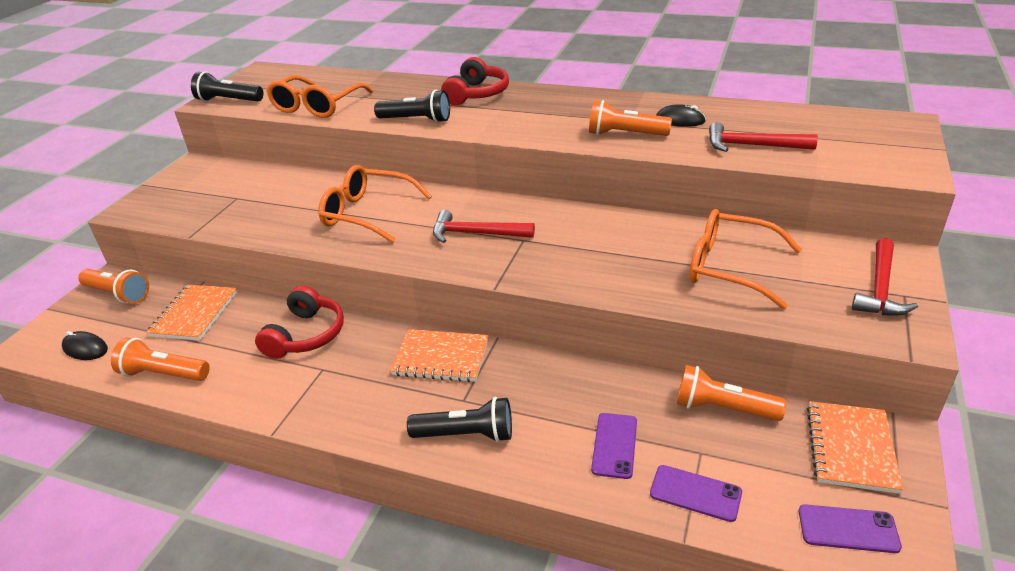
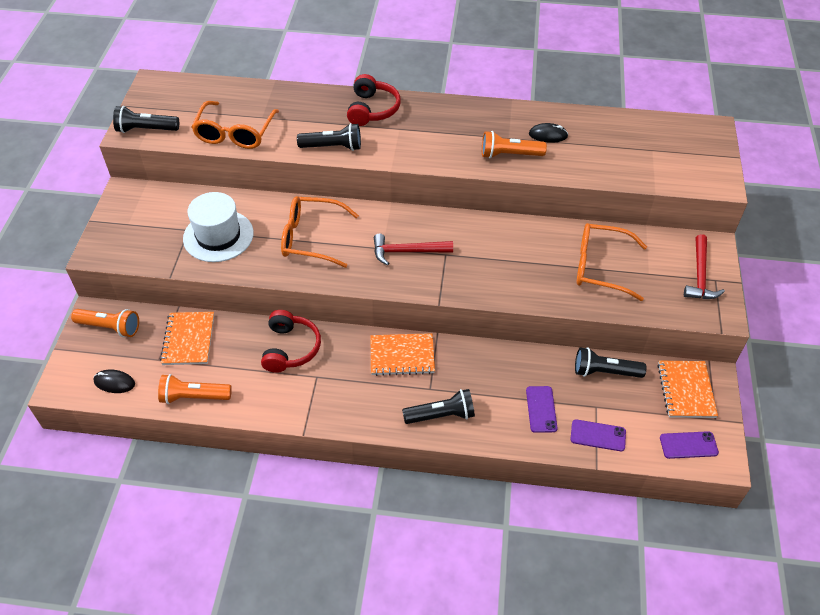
camera: 15 degrees left, 15 degrees up
(265, 205) = (218, 236): none -> white hat
(722, 408) = (604, 372): orange flashlight -> black flashlight
(752, 145) = (606, 162): red hammer -> none

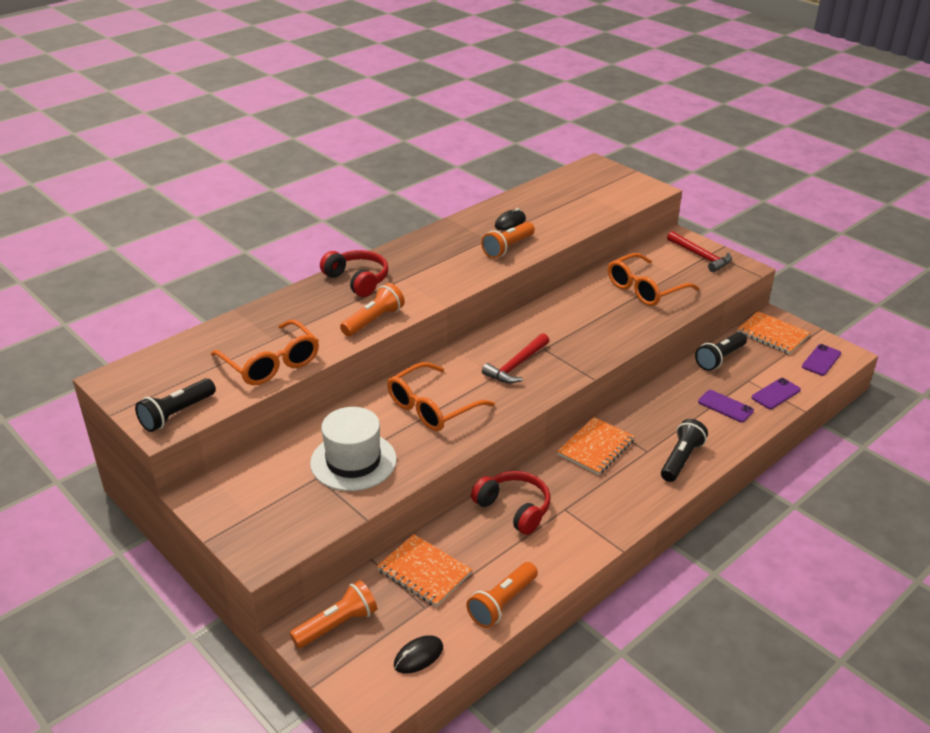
camera: 50 degrees left, 15 degrees down
(333, 147) = (374, 320): black flashlight -> orange flashlight

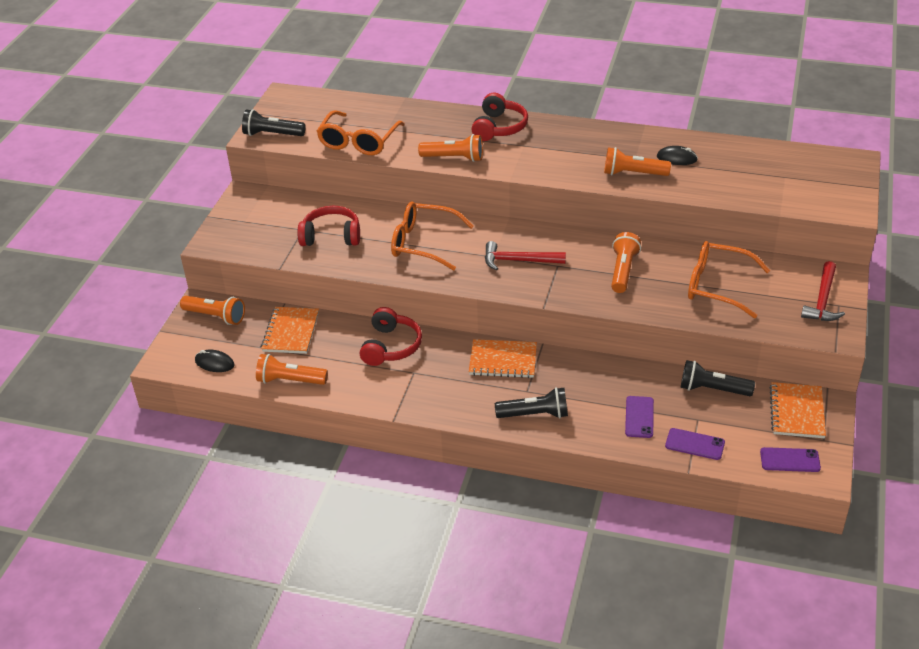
camera: 60 degrees right, 5 degrees up
(353, 461) = (331, 236): white hat -> red headphones
(584, 321) = (623, 271): none -> orange flashlight

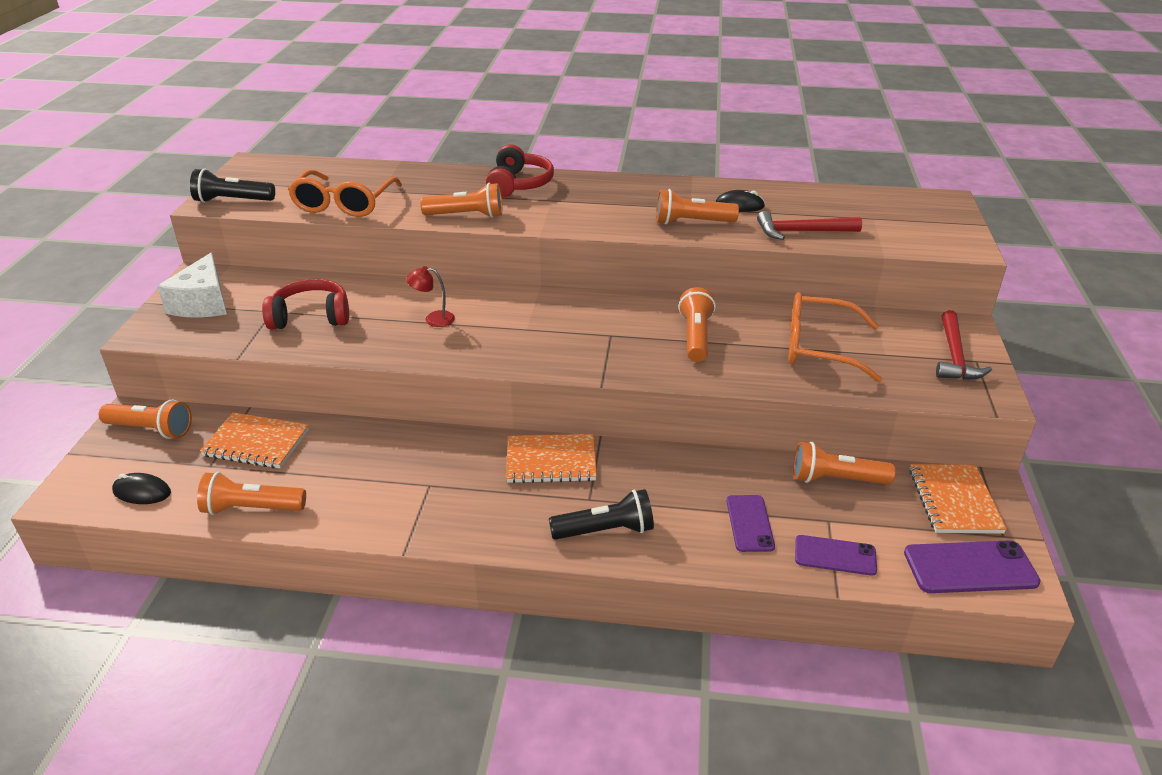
camera: 10 degrees left, 5 degrees down
(250, 219) = (203, 303): none -> white cheese
(291, 332) = (256, 443): orange notebook -> orange notebook turned 75 degrees counterclockwise
(391, 346) = (396, 453): red headphones -> none
(423, 243) = (433, 319): orange glasses -> red lamp
(518, 260) = (559, 332): red hammer -> red hammer (801, 232)
(712, 389) = (836, 479): black flashlight -> orange flashlight
(790, 460) = (970, 568): purple phone -> purple phone, size x1.50

